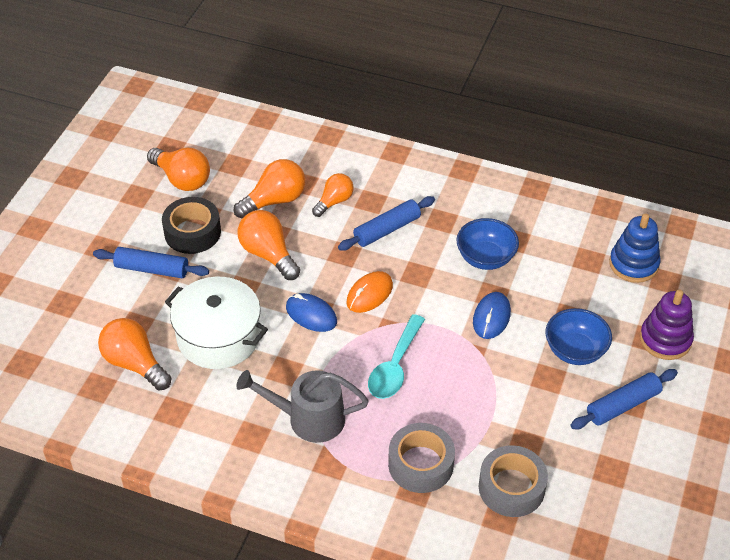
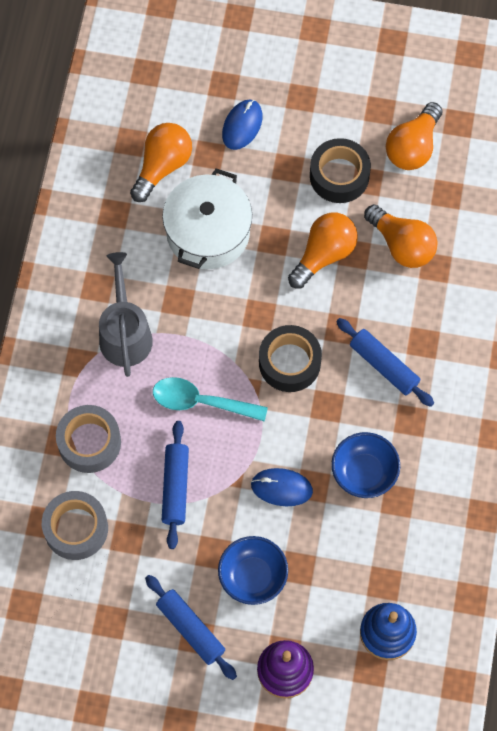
camera: 80 degrees right, 20 degrees up
(152, 269) = (282, 150): blue rolling pin -> blue rolling pin (175, 487)
(311, 315) = (251, 311): blue mouse -> blue mouse (242, 126)
(334, 201) = (414, 305): orange light bulb -> none
(369, 294) = (289, 362): orange mouse -> black tape

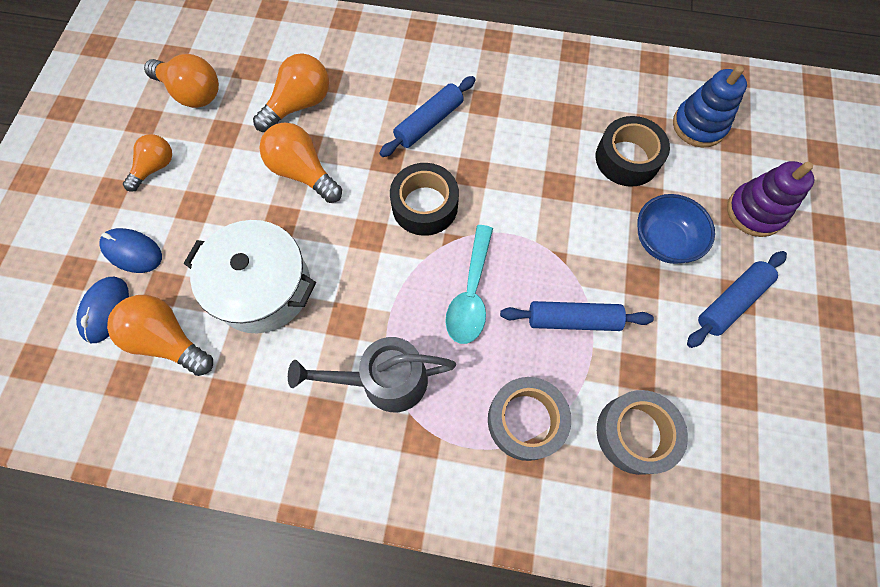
camera: 90 degrees left, 0 degrees up
(281, 488) = (564, 214): blue mouse -> blue mouse (106, 310)
(327, 129) = (155, 168): none -> orange light bulb
(339, 176) = (213, 157): black tape -> black tape (627, 158)
(364, 473) = (542, 141): blue bowl -> none

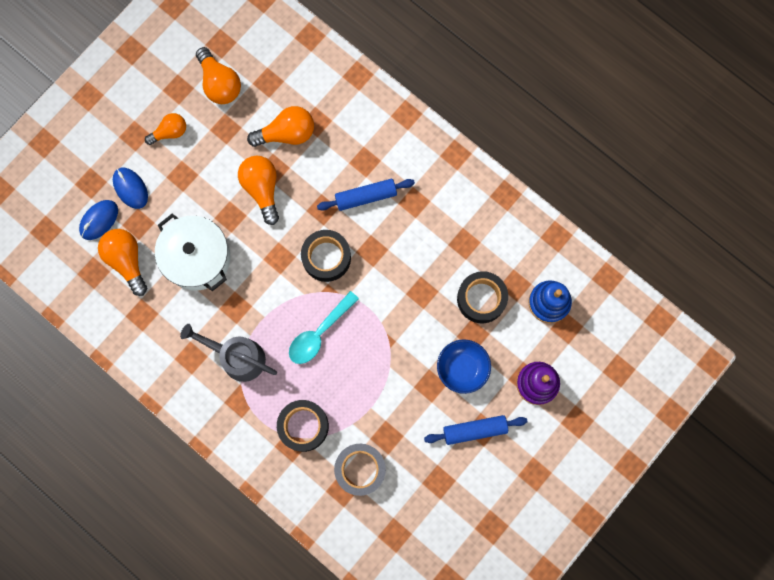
camera: 30 degrees right, 10 degrees up
(525, 420) = (303, 426): grey tape -> black tape
(573, 320) = (370, 385): blue rolling pin -> none

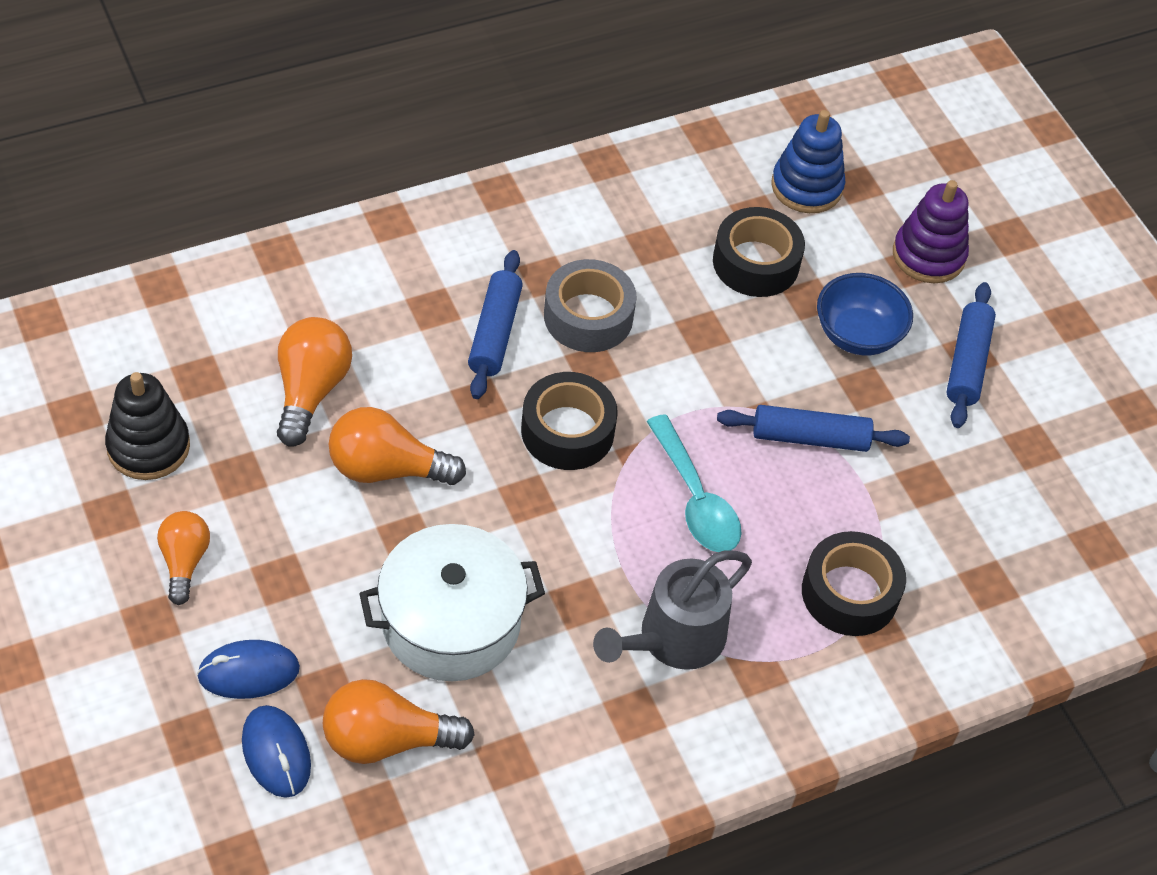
camera: 70 degrees left, 25 degrees down
(219, 83) = (148, 447): orange light bulb -> black stacking toy
(360, 469) = (964, 544): grey tape -> grey tape (588, 316)
(384, 371) = (810, 438): none -> blue rolling pin

